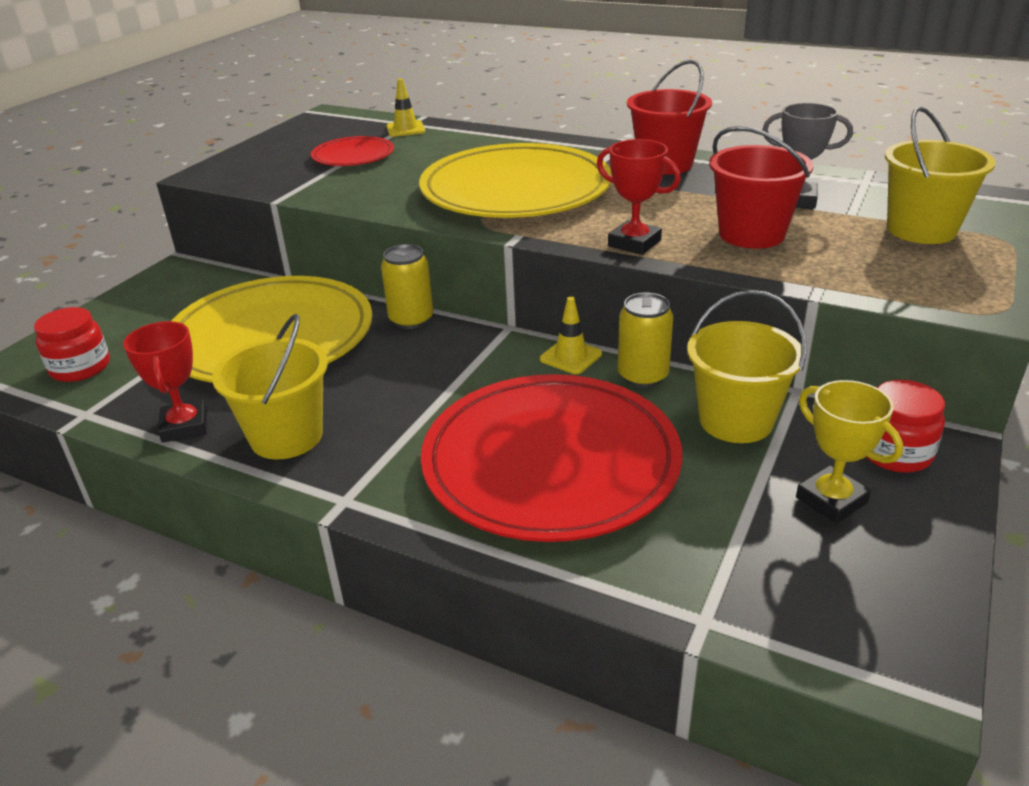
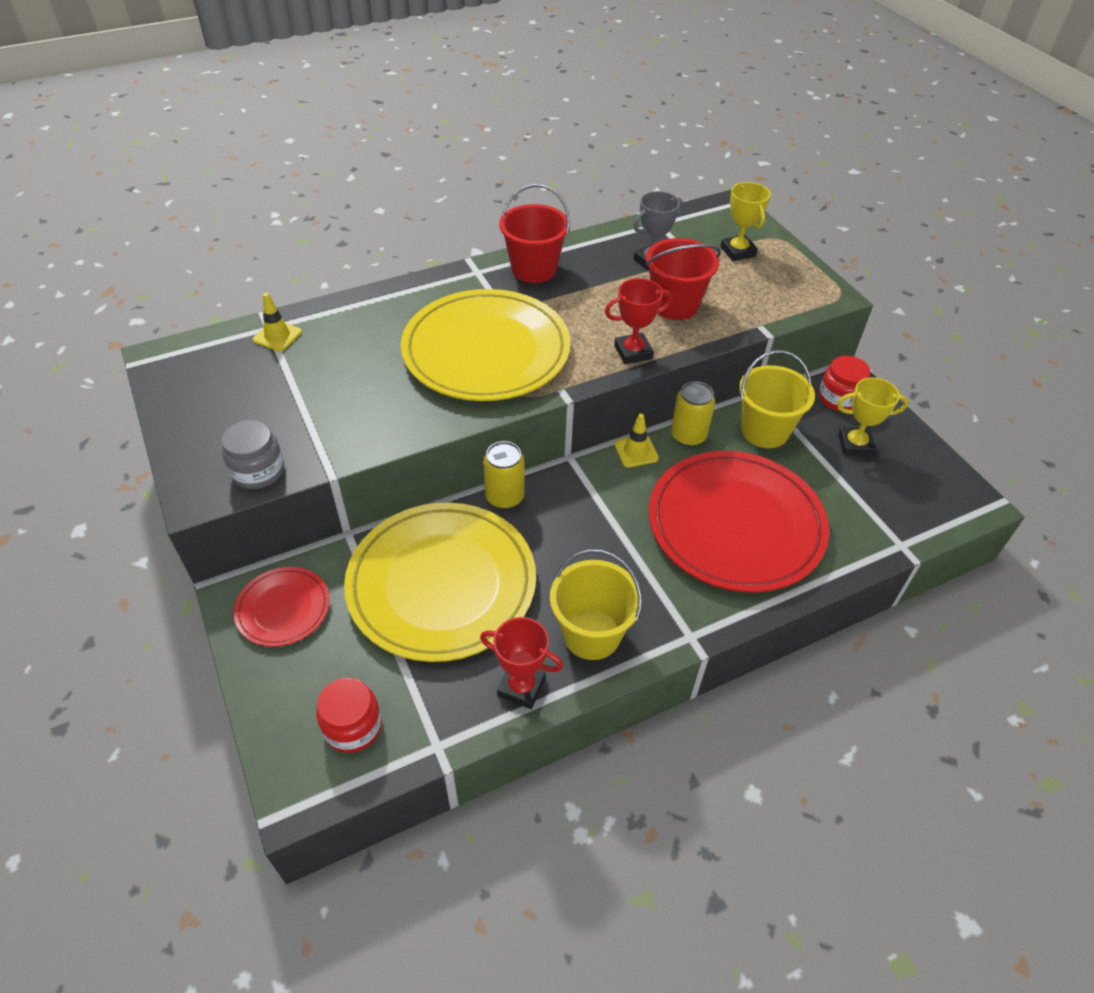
camera: 55 degrees left, 15 degrees up
(250, 179) = (258, 471): none -> grey jar
(353, 156) = (295, 391): red plate -> red plate (283, 609)
(921, 230) = (737, 251): yellow bucket -> yellow trophy

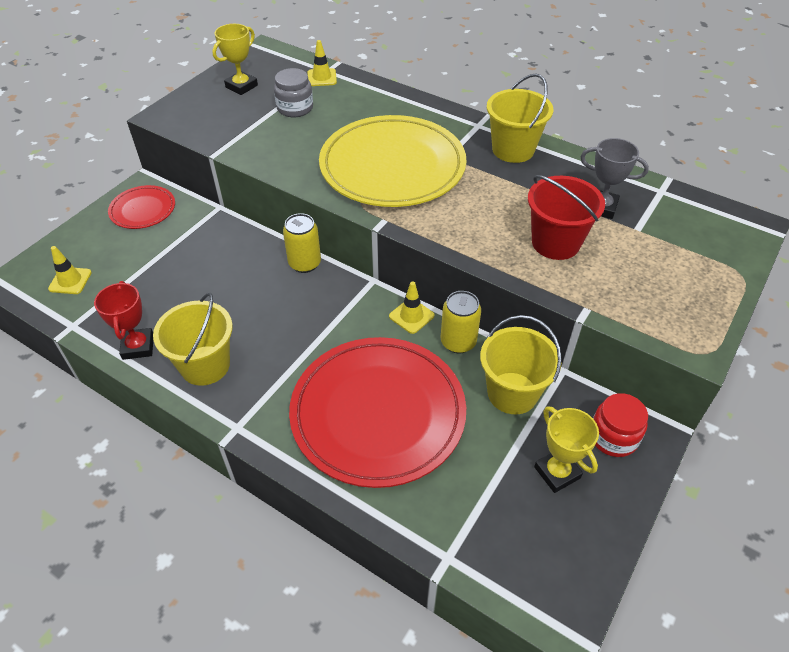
camera: 60 degrees right, 0 degrees up
(258, 471) = (196, 126): grey jar -> grey jar (295, 108)
(353, 727) = (70, 281): red jar -> yellow traffic cone
(442, 584) = (204, 268): yellow plate -> none
(534, 269) = (513, 150): red bucket -> yellow bucket
(633, 352) = (467, 241): red trophy -> none
(737, 251) = (683, 255): yellow trophy -> yellow trophy (241, 86)

